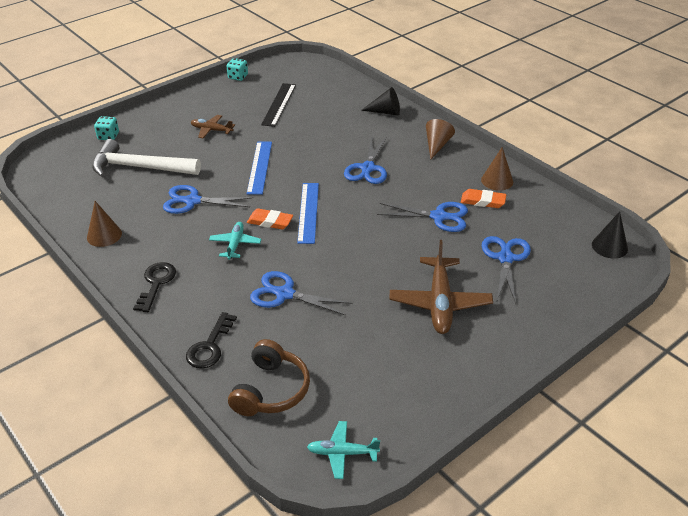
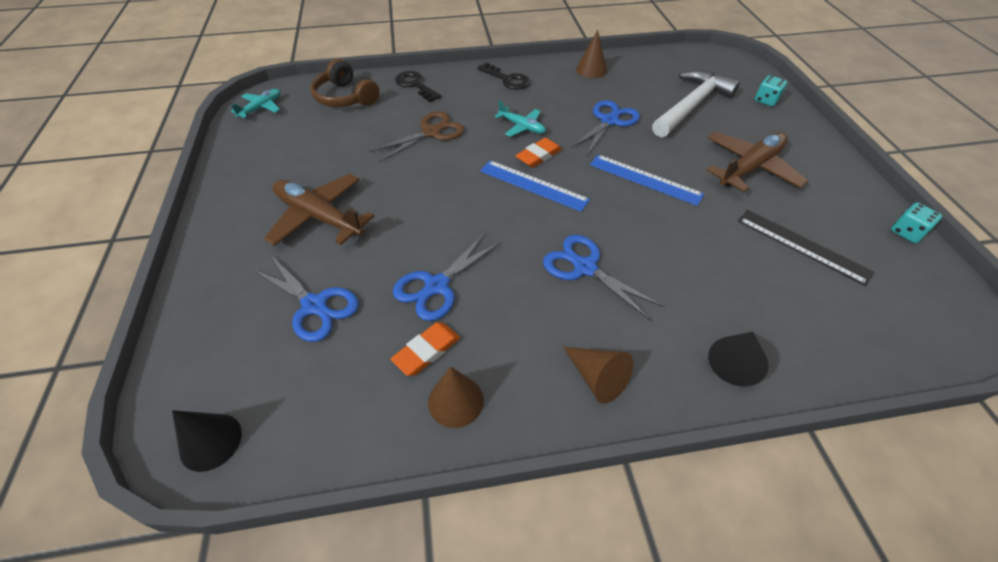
camera: 120 degrees right, 10 degrees up
(211, 130) = (750, 168): brown plane -> brown plane, size x1.80
(285, 294) = (431, 132): blue scissors -> brown scissors

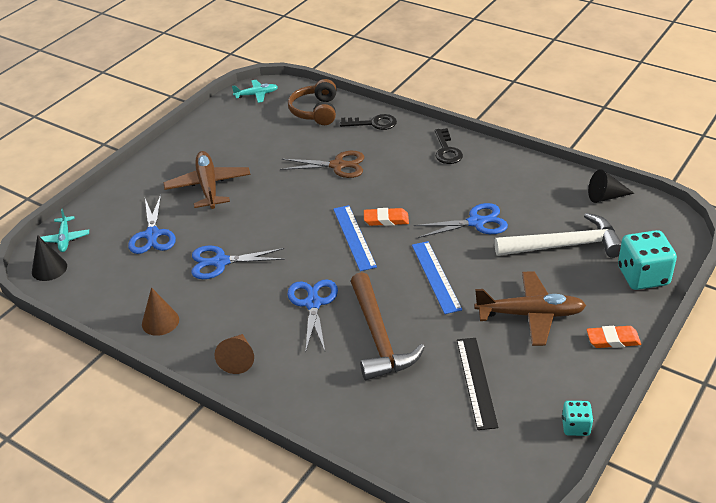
camera: 45 degrees right, 10 degrees down
(415, 85) = (373, 123): black key -> black key turned 90 degrees clockwise
(426, 351) = (176, 290): orange eraser -> orange eraser (613, 339)
(522, 127) = (404, 193): turquoise plane -> turquoise plane (65, 239)
(591, 70) = (527, 174): brown cone -> none
(681, 260) = (378, 337): none -> brown hammer
(734, 362) = (321, 404): black cone -> black cone (605, 197)
(766, 100) = (643, 276): turquoise dice -> turquoise dice, size x1.87

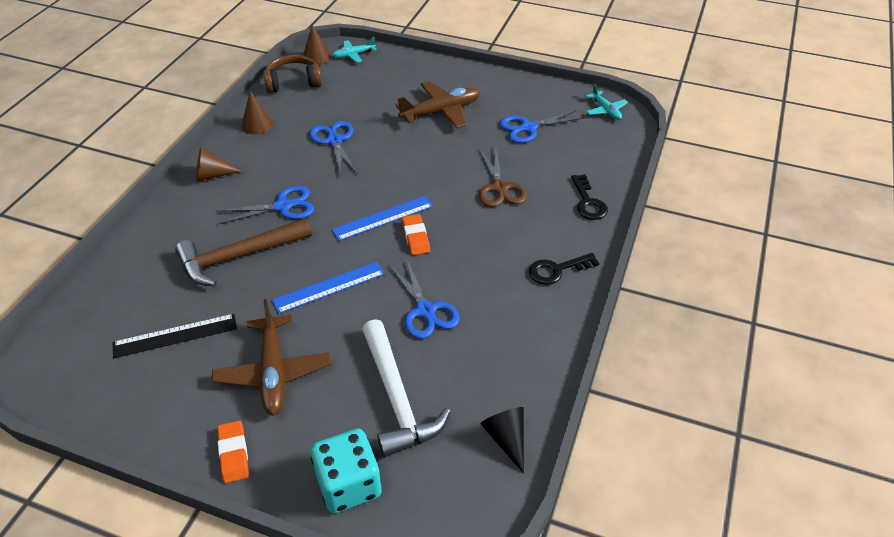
camera: 75 degrees right, 5 degrees up
(49, 269) = (316, 57): black cone -> brown cone
(152, 235) = (366, 96): blue scissors -> blue scissors (528, 128)
(315, 111) = (593, 156): brown headphones -> brown headphones (293, 82)
(575, 426) = (107, 422): turquoise dice -> none

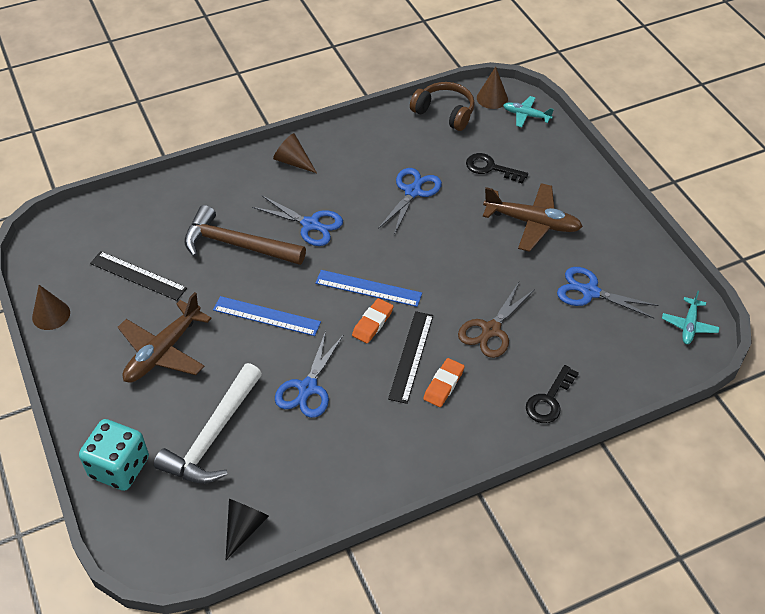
camera: 45 degrees right, 5 degrees up
(234, 453) = (83, 387): orange eraser -> orange eraser (443, 385)
(257, 124) = (372, 136): brown cone -> brown cone (51, 315)
(470, 238) = (411, 356): none -> black ruler
(557, 270) = (443, 436): black key -> black key (490, 168)

